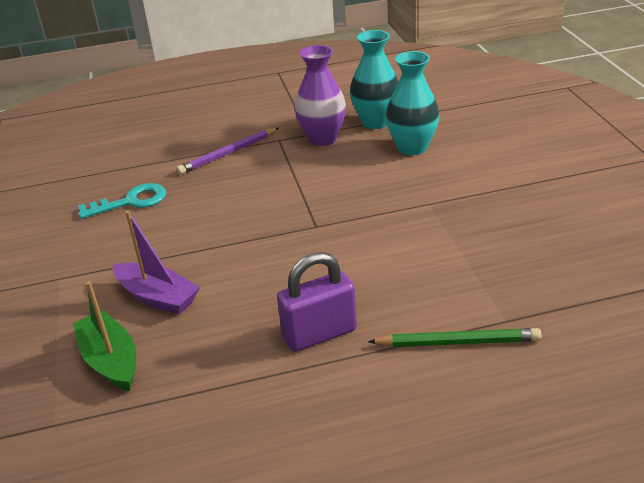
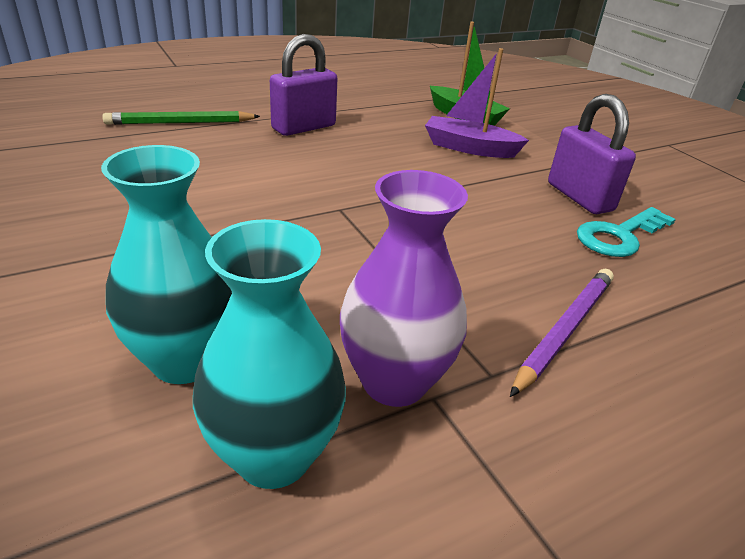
camera: 160 degrees right, 0 degrees up
(118, 234) = (579, 197): none -> purple padlock

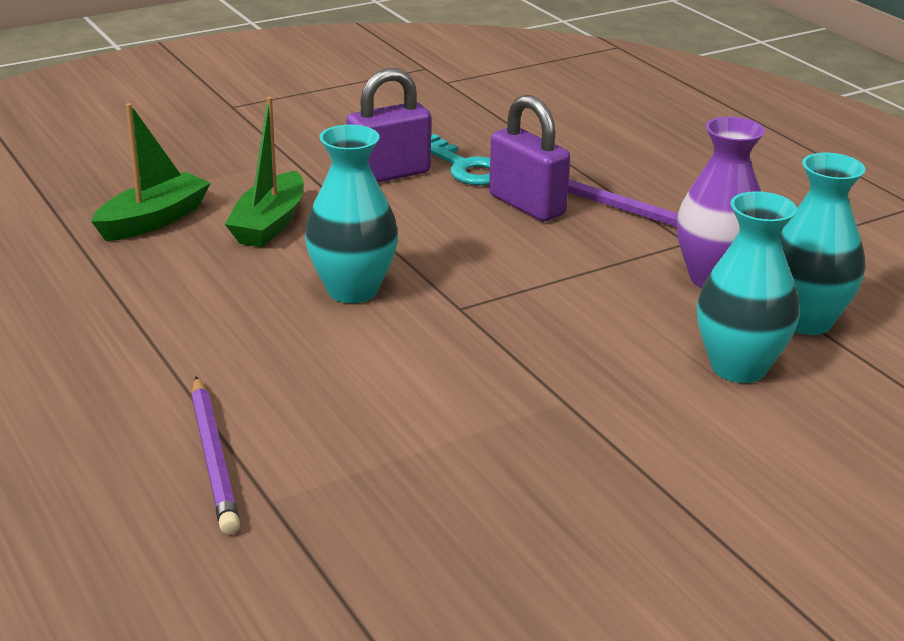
camera: 90 degrees left, 5 degrees down
(180, 123) = (214, 458): green pencil -> purple pencil
(304, 127) = (216, 344): purple padlock -> purple padlock (526, 205)
(370, 170) = (352, 290): none -> turquoise vase
(469, 148) = (269, 224): purple boat -> green boat

